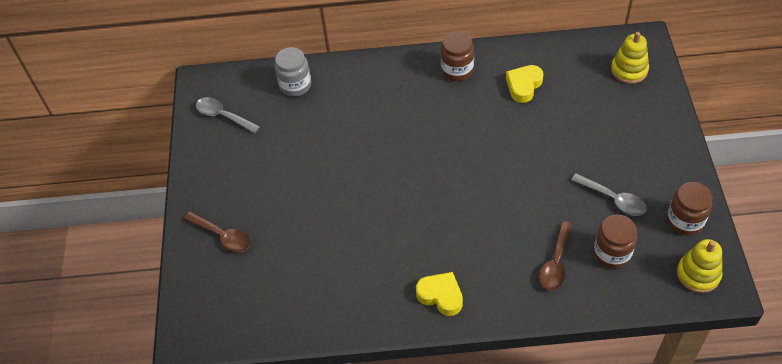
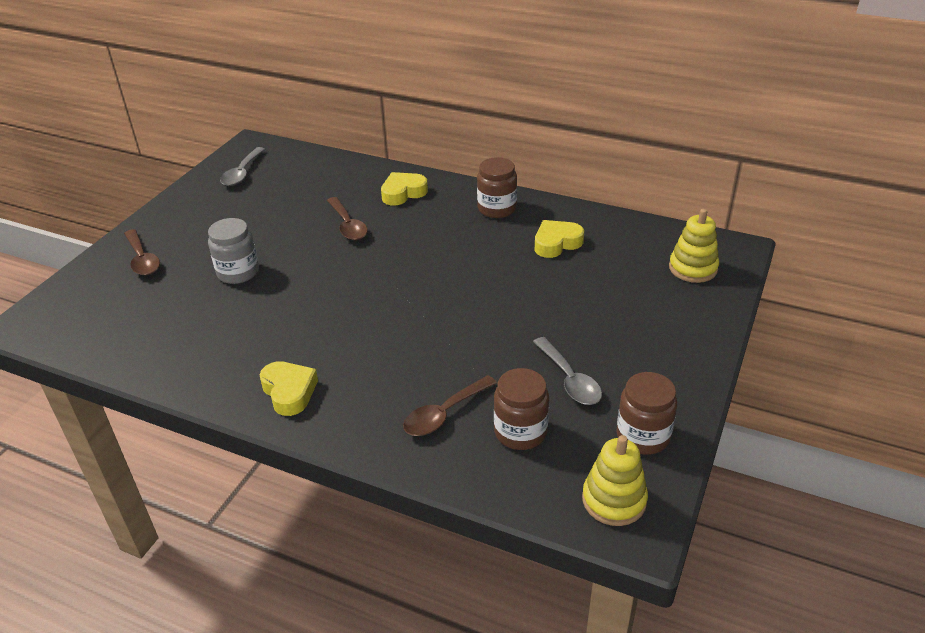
camera: 25 degrees right, 15 degrees down
(223, 116) = (242, 173): grey spoon -> grey spoon turned 135 degrees counterclockwise
(295, 85) = (329, 172): grey jar -> grey jar (238, 272)
(357, 133) = (348, 225): none -> brown spoon
(374, 83) = (403, 193): none -> yellow heart

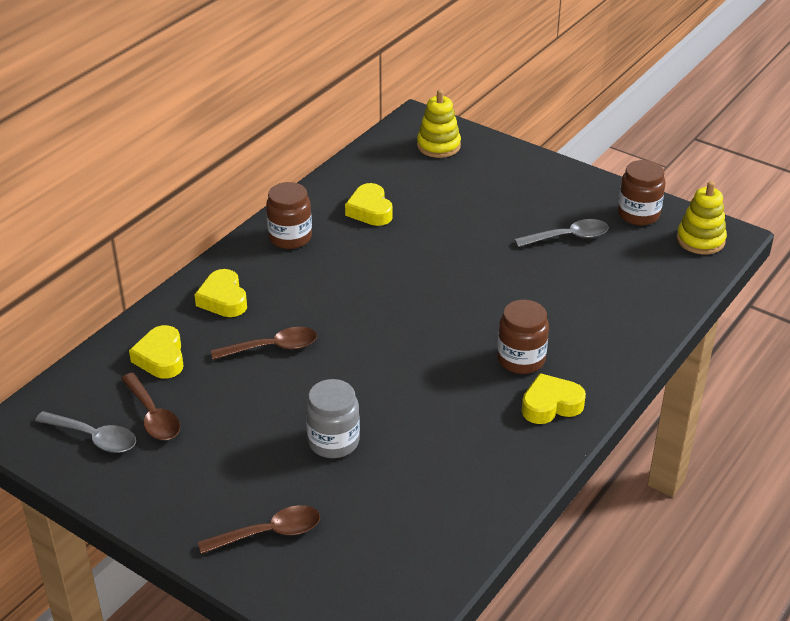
camera: 80 degrees left, 0 degrees up
(328, 181) = (161, 358): none -> yellow heart
(444, 414) = (597, 310): brown spoon -> brown spoon (153, 416)
(520, 432) = (625, 272): brown jar -> brown jar (521, 359)

